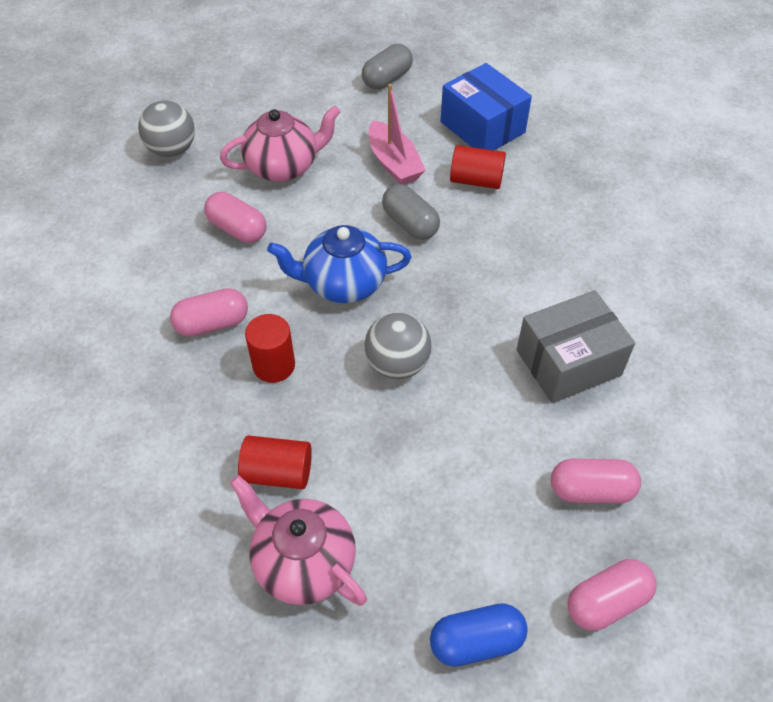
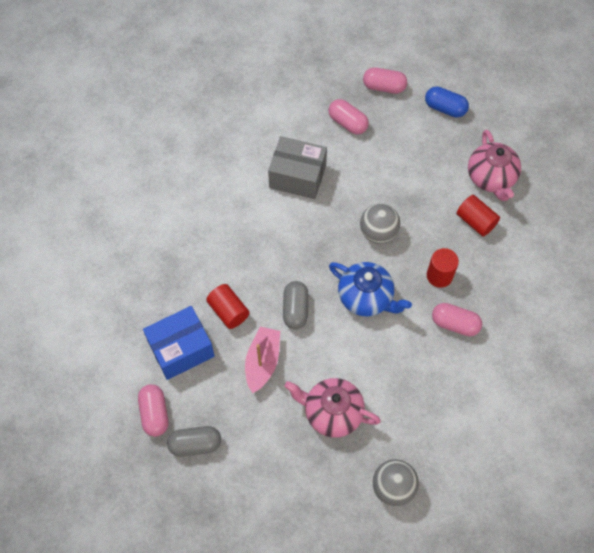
camera: 140 degrees left, 10 degrees up
(237, 229) = (397, 381): pink capsule -> pink capsule (155, 414)
(482, 127) = (181, 349): blue box -> blue box turned 60 degrees clockwise

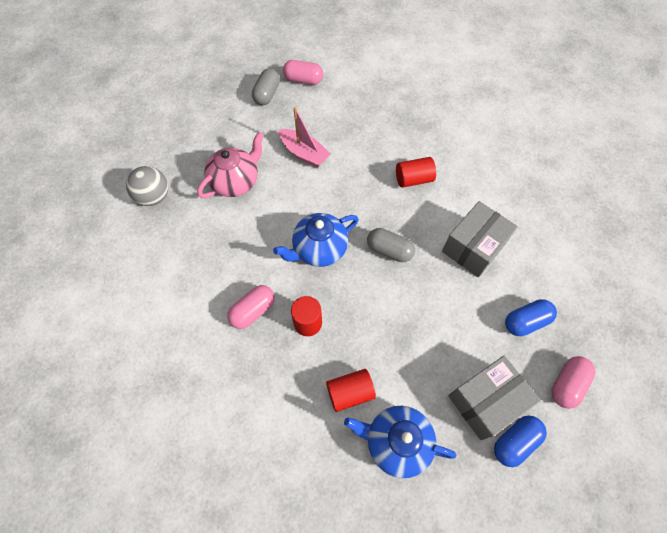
camera: 115 degrees right, 0 degrees up
(181, 349) = (344, 109): blue box -> none
(228, 311) = (359, 147): red cylinder -> red cylinder (413, 179)
(295, 309) = (336, 192): grey capsule -> grey capsule (389, 250)
(347, 123) = (525, 321): pink capsule -> blue capsule
(378, 233) = (380, 290): grey ball -> none
(427, 132) = (486, 401): none -> grey box
(491, 178) = (396, 442): pink teapot -> blue teapot

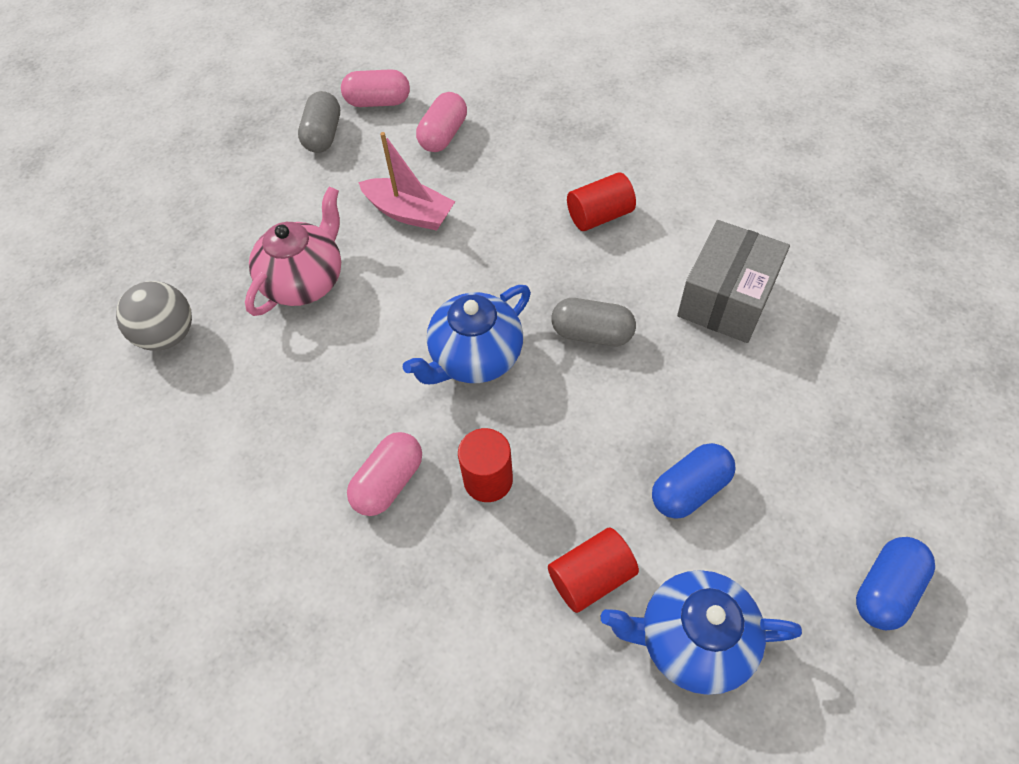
camera: 10 degrees left, 5 degrees down
(486, 401) = (819, 535): grey box -> none
(525, 321) = (843, 394): blue capsule -> blue capsule (689, 489)
(567, 384) = (939, 477): pink capsule -> pink capsule (443, 135)

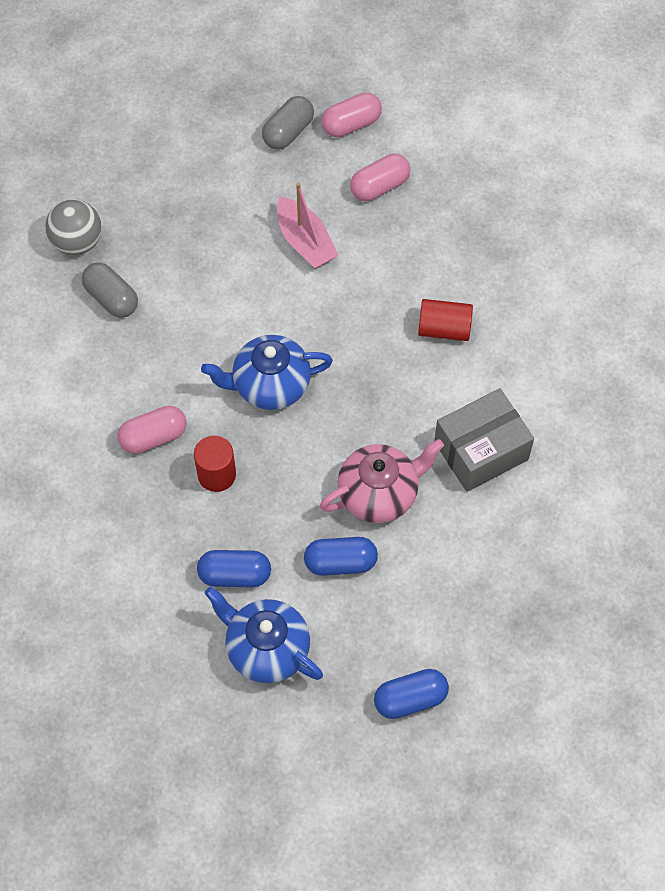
camera: 30 degrees right, 5 degrees up
(305, 281) = (194, 254): pink teapot -> pink teapot (379, 493)
(378, 102) = (351, 124): pink capsule -> pink capsule turned 60 degrees counterclockwise
(591, 577) = (235, 575): red cylinder -> blue capsule
(592, 333) = (363, 417): grey capsule -> grey capsule (111, 298)

